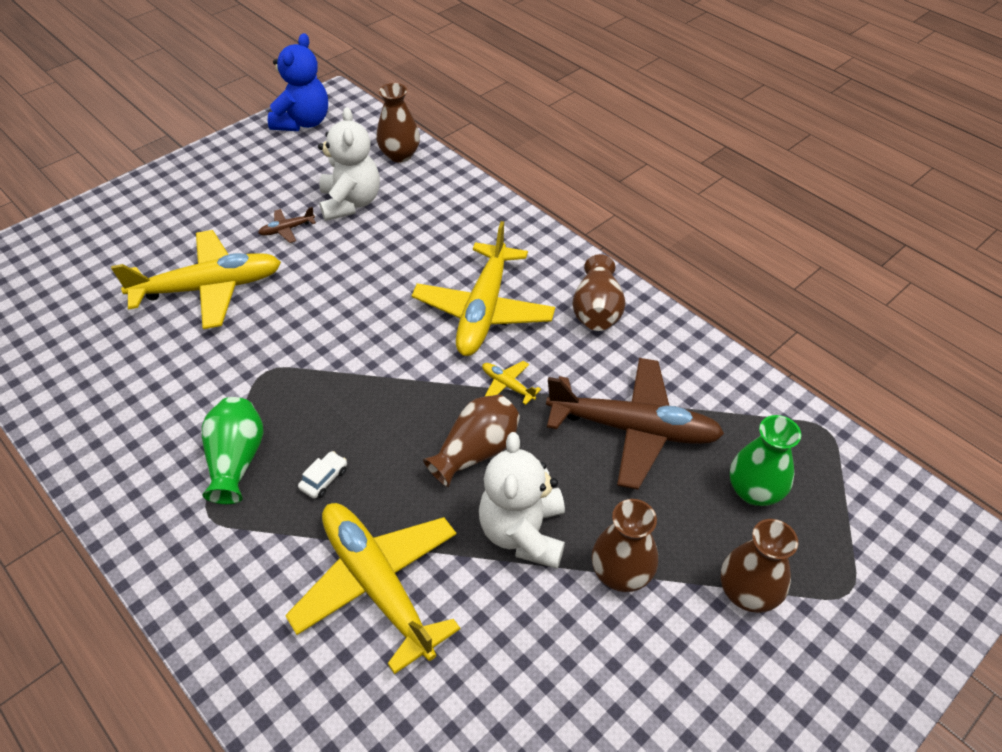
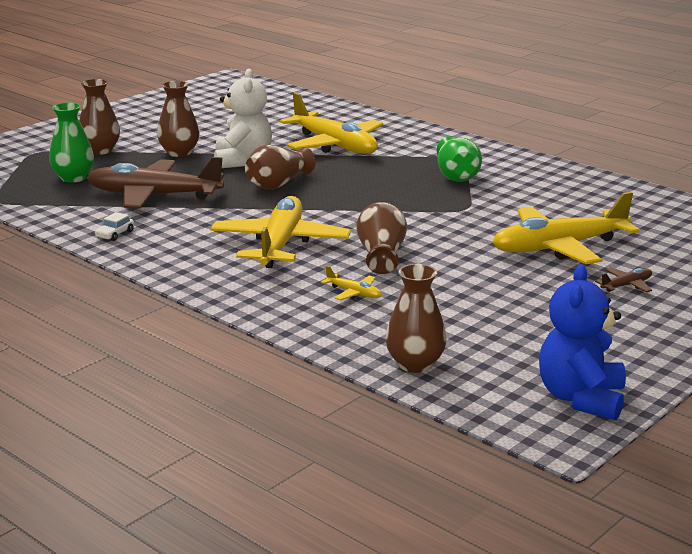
camera: 175 degrees right, 25 degrees down
(287, 229) = (514, 289): brown plane -> brown plane (626, 285)
(324, 479) = (387, 172): white car -> white car (115, 234)
(350, 203) = (454, 313): white teddy bear -> none
(507, 385) = (255, 209): yellow plane -> yellow plane (354, 293)
(597, 310) = (168, 248): brown vase -> brown vase (381, 255)

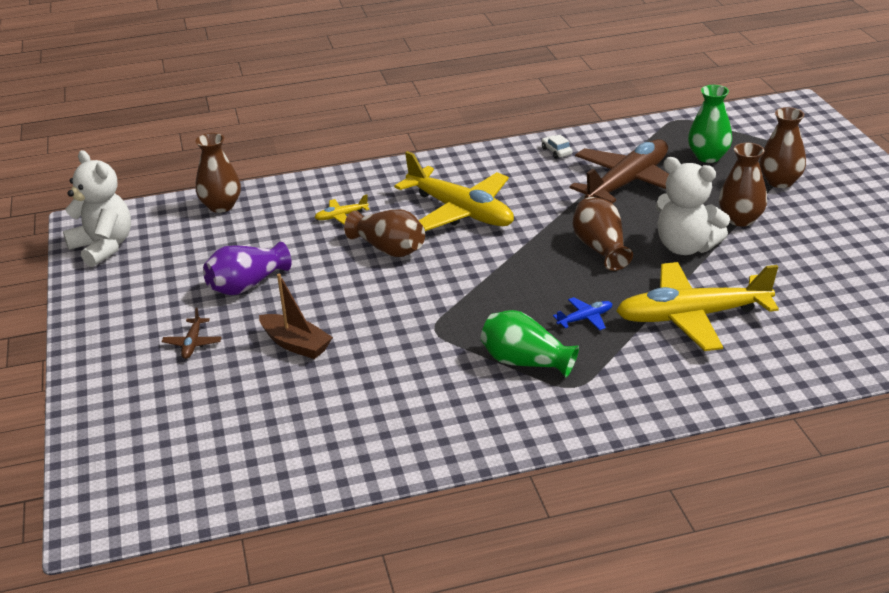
camera: 125 degrees right, 10 degrees up
(381, 170) = (585, 319): none -> blue plane
(521, 295) = (247, 285): none -> purple vase
(559, 247) = (296, 344): yellow plane -> brown boat
(581, 398) = (103, 247): blue teddy bear -> white teddy bear

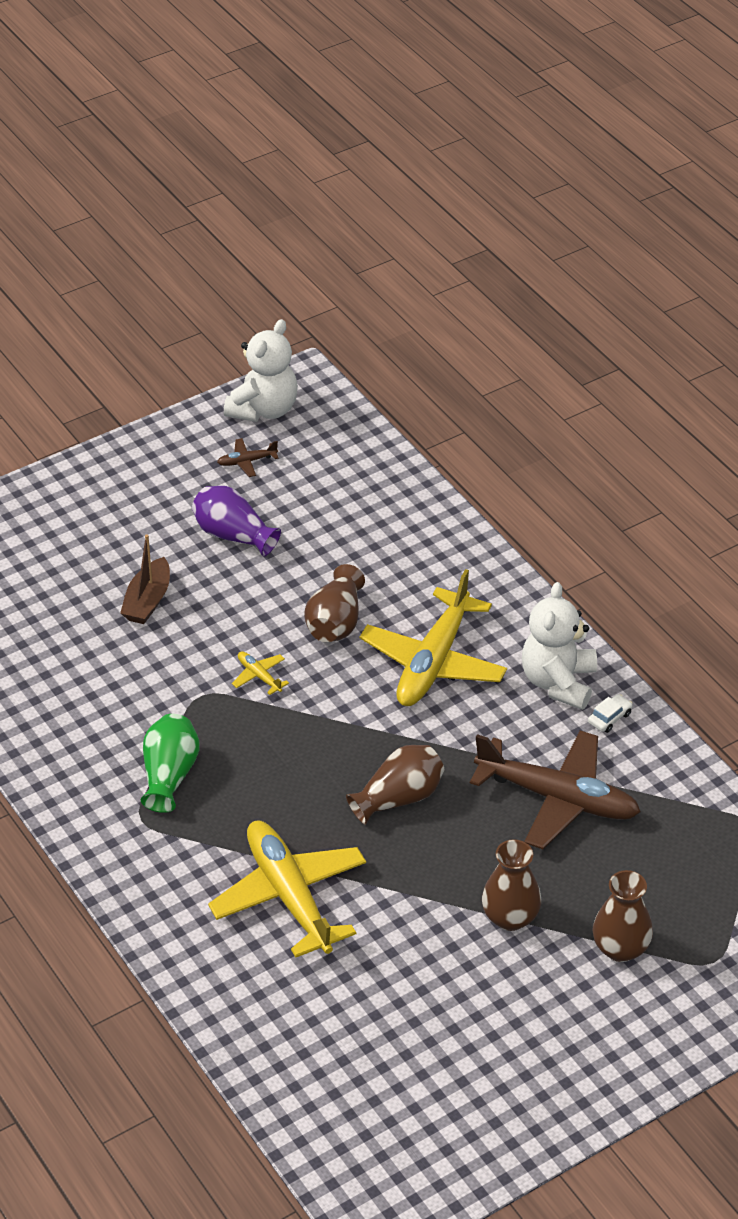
camera: 70 degrees right, 10 degrees up
(192, 343) = (128, 530): brown plane -> brown plane (247, 461)
(221, 206) = (372, 467): brown vase -> none
(341, 216) = (387, 567): yellow plane -> yellow plane (259, 676)
(585, 319) = (257, 808): blue plane -> none
(685, 247) = (428, 873): white teddy bear -> white teddy bear (558, 682)
(708, 156) = (658, 868): green vase -> none

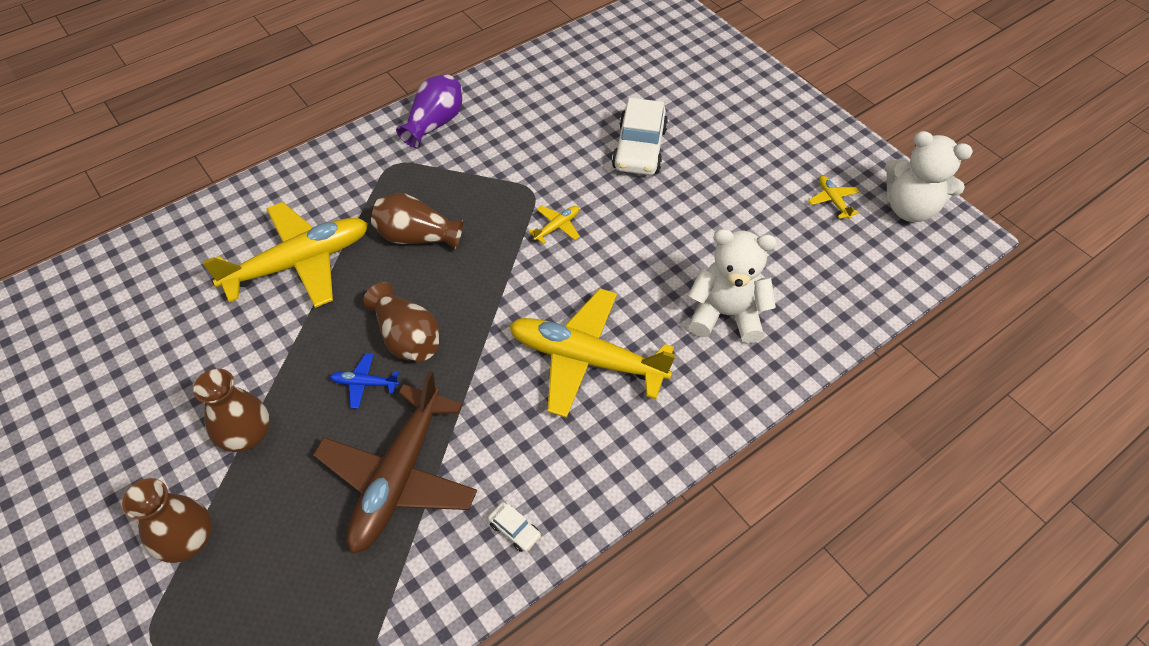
camera: 85 degrees right, 10 degrees up
(148, 601) = (639, 148): brown boat -> white car
(169, 775) = (440, 177): green vase -> none
(233, 535) = (732, 197): purple vase -> purple vase (434, 123)
(247, 461) = (833, 200): brown plane -> yellow plane
(335, 622) = (631, 278): brown vase -> brown vase (416, 237)
(453, 829) = (364, 383): none -> blue plane
(558, 682) = (565, 476): white teddy bear -> white teddy bear (725, 314)

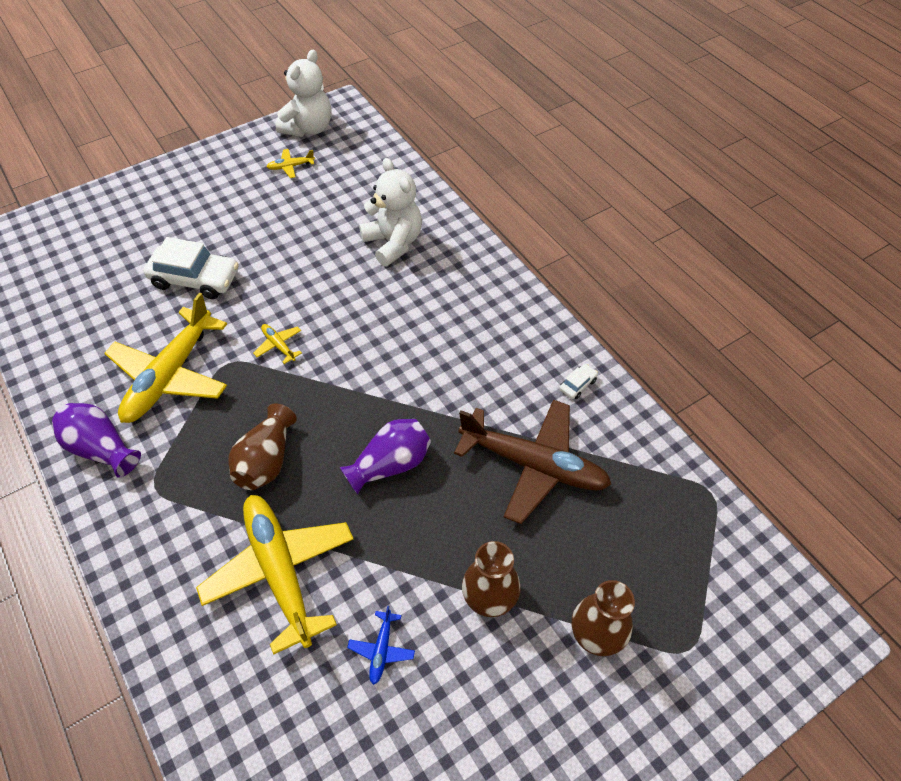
camera: 85 degrees left, 0 degrees up
(364, 383) = (438, 497): blue plane -> blue plane (381, 649)
(407, 337) = (390, 464): brown vase -> purple vase
(586, 359) = (427, 332): yellow plane -> yellow plane (170, 375)
(725, 314) = (393, 243): white teddy bear -> white teddy bear turned 135 degrees clockwise

